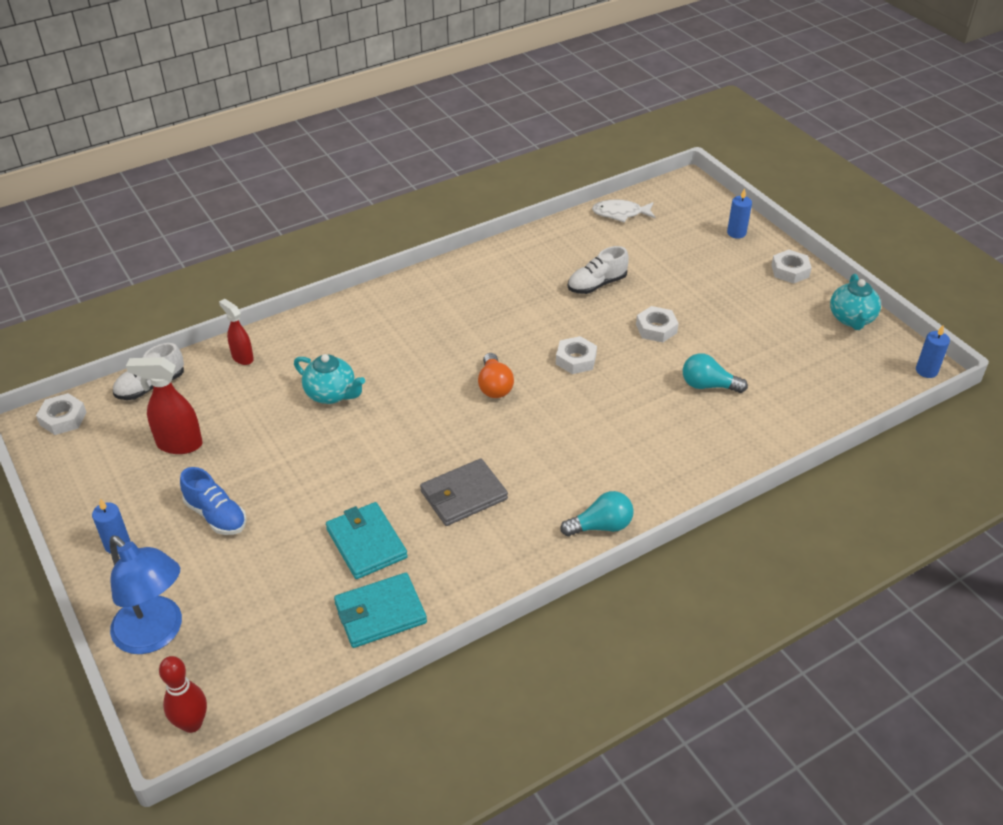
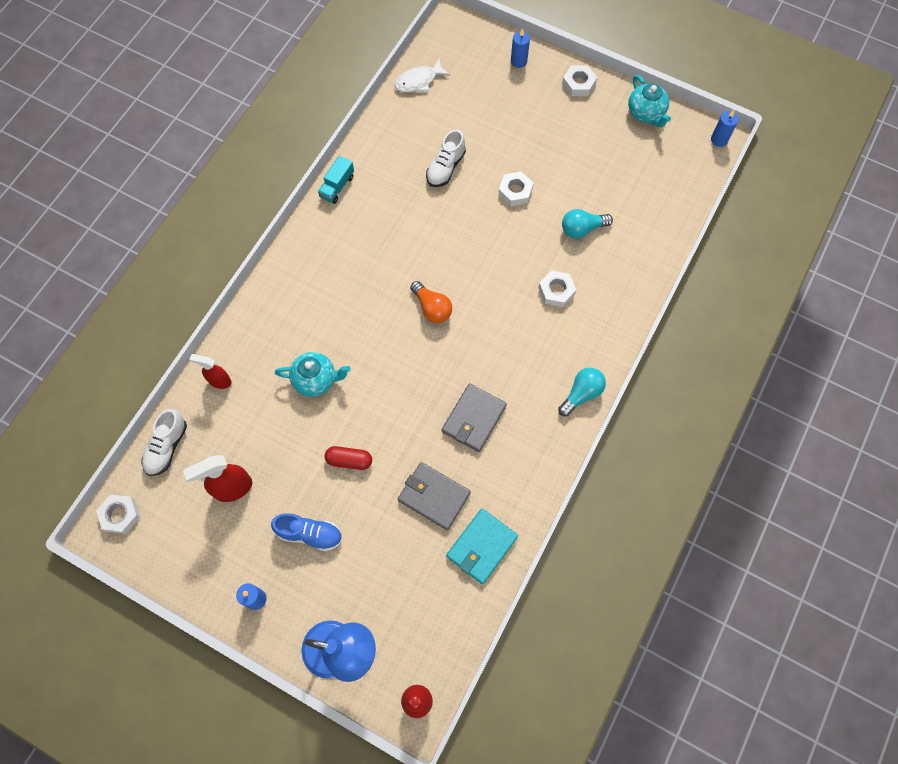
camera: 30 degrees left, 25 degrees up
(307, 472) = (349, 460): none -> red capsule
(366, 543) = (434, 496): turquoise wallet -> grey wallet
(477, 260) = (337, 186): none -> turquoise truck
(576, 359) = (475, 252): white nut -> white nut (556, 291)

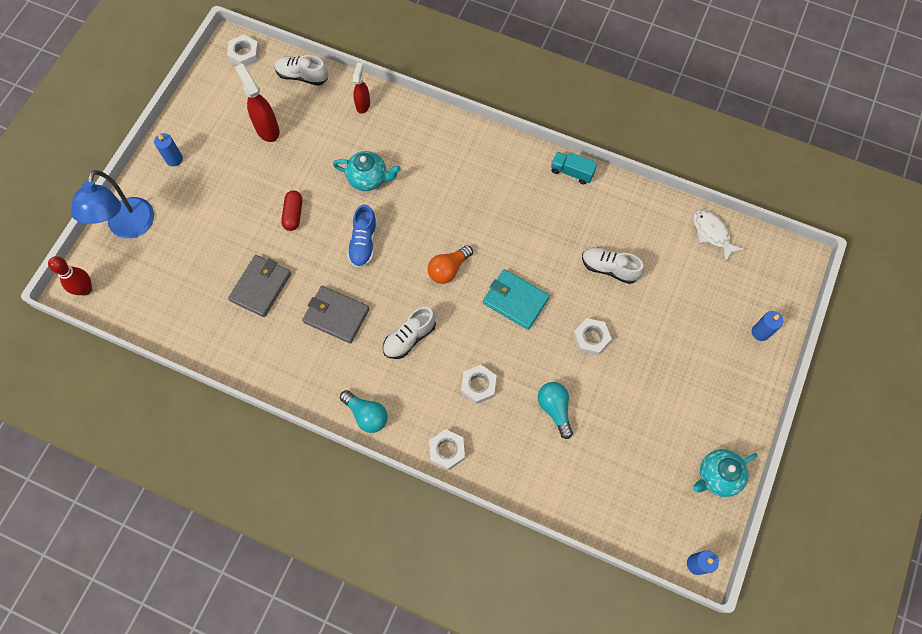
camera: 85 degrees right, 0 degrees up
(309, 534) = (227, 191): blue shoe -> blue shoe (363, 243)
(315, 380) = (368, 178): turquoise teapot -> turquoise teapot turned 75 degrees counterclockwise
(481, 546) = (214, 331): turquoise wallet -> turquoise wallet (515, 300)
(503, 349) = (409, 338): none -> white shoe
(578, 84) = (743, 399): white nut -> white nut (447, 450)

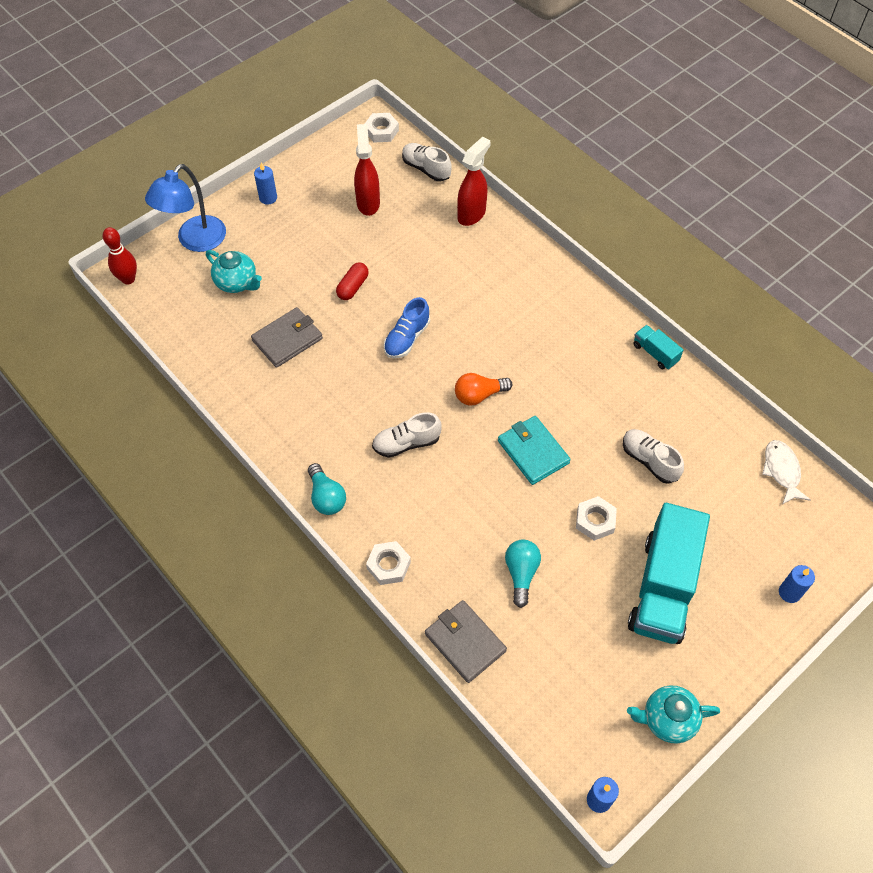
camera: 25 degrees right, 10 degrees down
(336, 315) = (345, 393): grey wallet -> grey wallet (465, 642)
(363, 104) = (472, 214): red spray bottle -> red spray bottle, size x1.56
(368, 178) = (442, 282): turquoise teapot -> turquoise teapot (237, 283)
(478, 385) = (453, 517): white nut -> none
(667, 371) = (663, 588): none -> turquoise truck

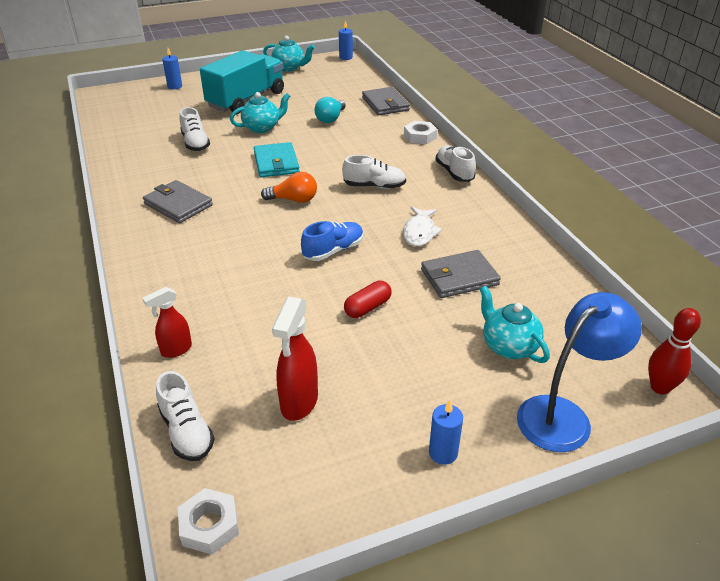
camera: 160 degrees left, 20 degrees down
(326, 497) = (454, 172): turquoise light bulb -> white shoe
(472, 214) = (176, 350): red spray bottle -> red spray bottle, size x0.64
(585, 354) = (178, 204): none -> grey wallet
(595, 521) = (262, 128): white nut -> turquoise teapot
(655, 353) = (120, 192): turquoise truck -> none
(781, 471) = (112, 123): white fish -> white fish (420, 232)

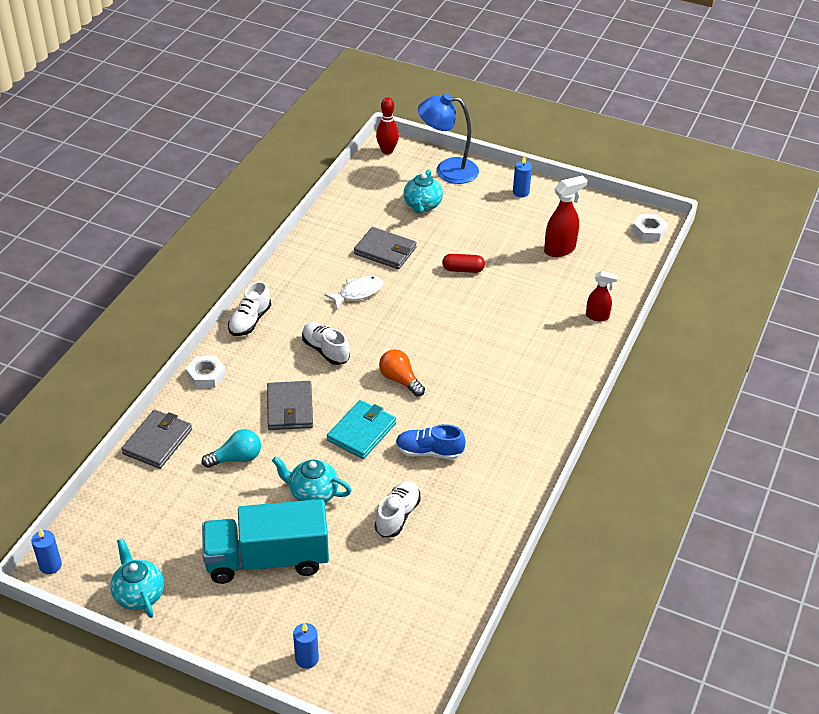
camera: 135 degrees left, 5 degrees up
(178, 204) = (490, 438): grey wallet -> grey wallet (290, 408)
(186, 431) = (628, 272): white shoe -> none
(333, 250) = (431, 318): blue shoe -> blue shoe (429, 452)

